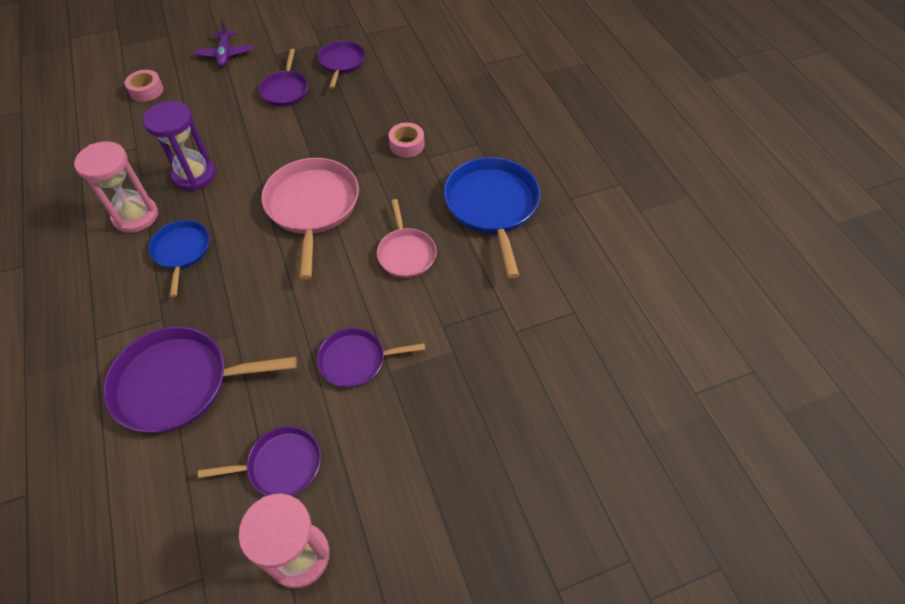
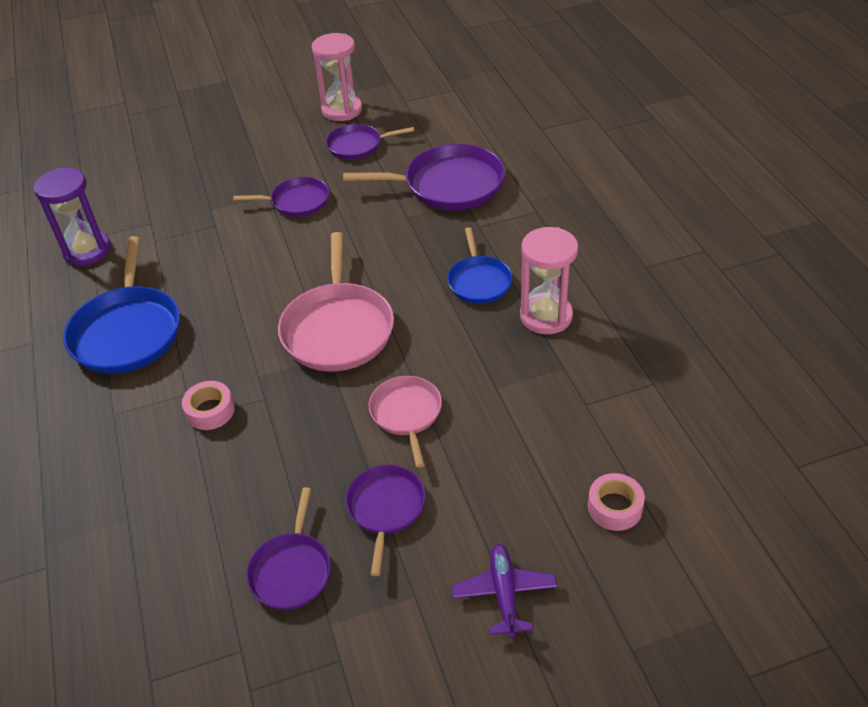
camera: 175 degrees left, 10 degrees down
(194, 175) = (491, 366): purple hourglass -> purple hourglass (87, 251)
(406, 253) = (237, 283): pink pan -> pink pan (406, 414)

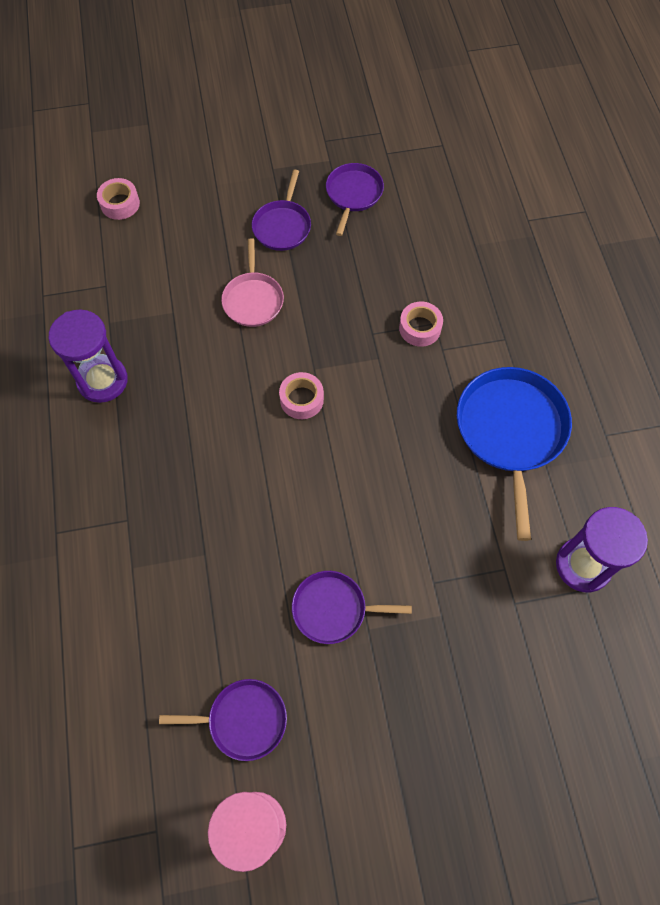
camera: 175 degrees left, 20 degrees up
(338, 328) = (301, 399): pink pan -> pink tape
(448, 185) = (142, 603): purple pan -> none
(479, 281) = (151, 436): blue pan -> none
(504, 593) = (214, 162): purple plane -> none
(546, 316) = (102, 380): pink hourglass -> purple hourglass

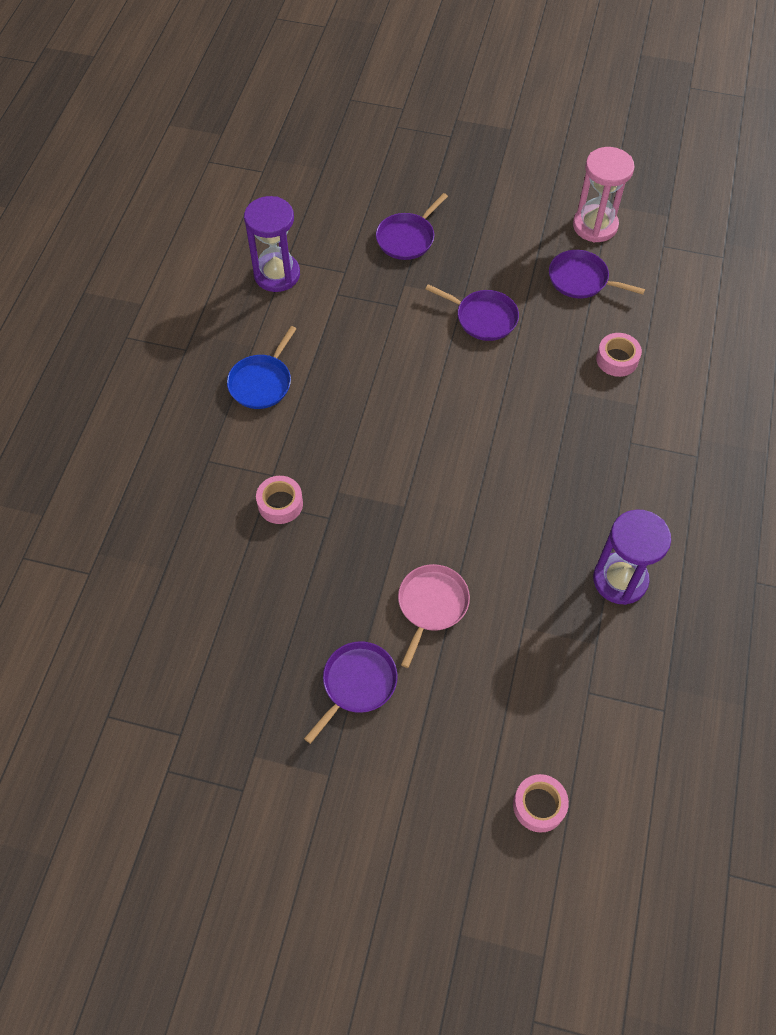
camera: 155 degrees left, 5 degrees down
(301, 399) = (431, 482): pink tape -> pink tape (617, 359)
(353, 194) = (254, 691): purple pan -> purple pan (407, 238)
(511, 432) = (262, 382): blue pan -> blue pan, size x0.59

